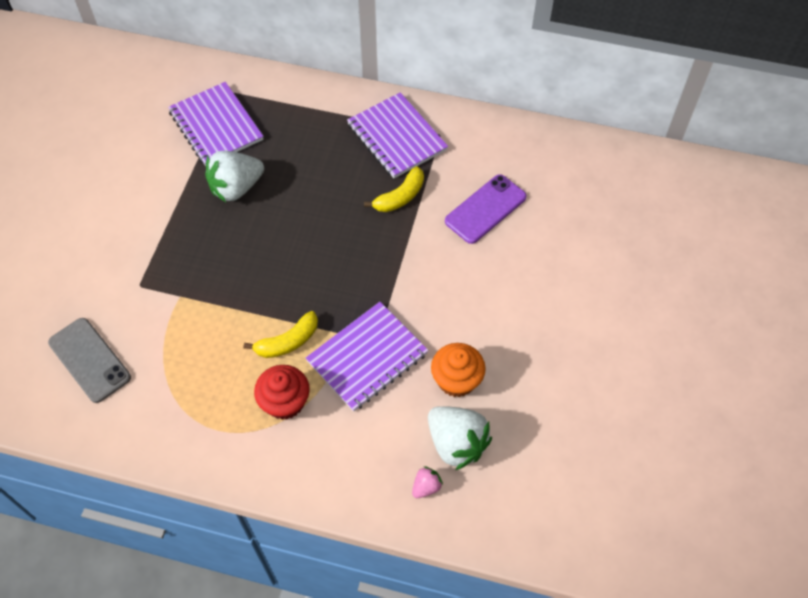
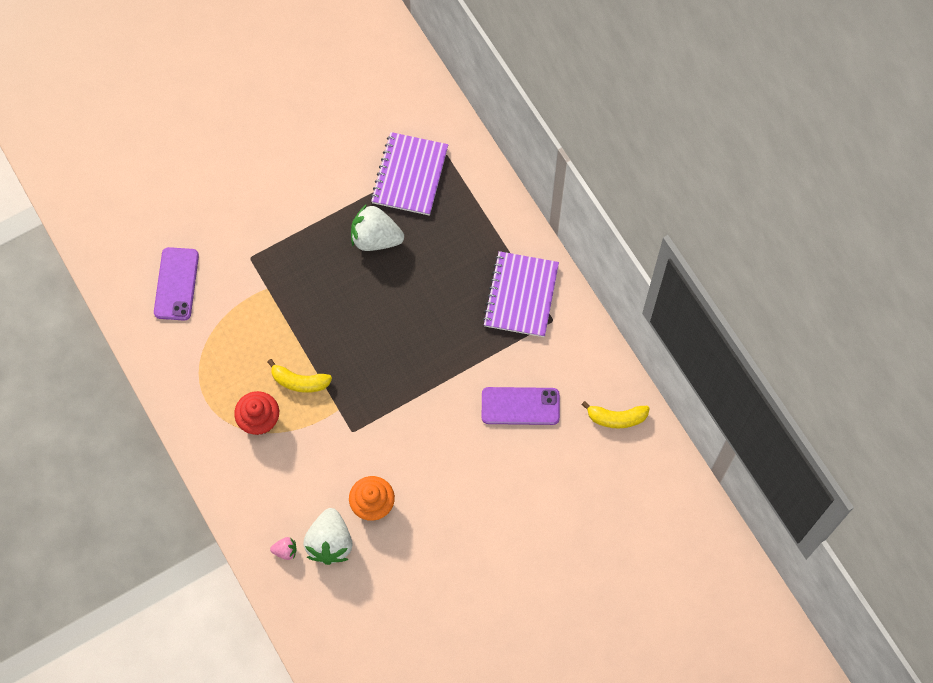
camera: 45 degrees right, 10 degrees up
(89, 360) = (176, 284): grey phone -> purple phone
(367, 357) = (335, 438): purple notebook -> none
(400, 197) = (474, 344): yellow banana -> yellow banana (616, 418)

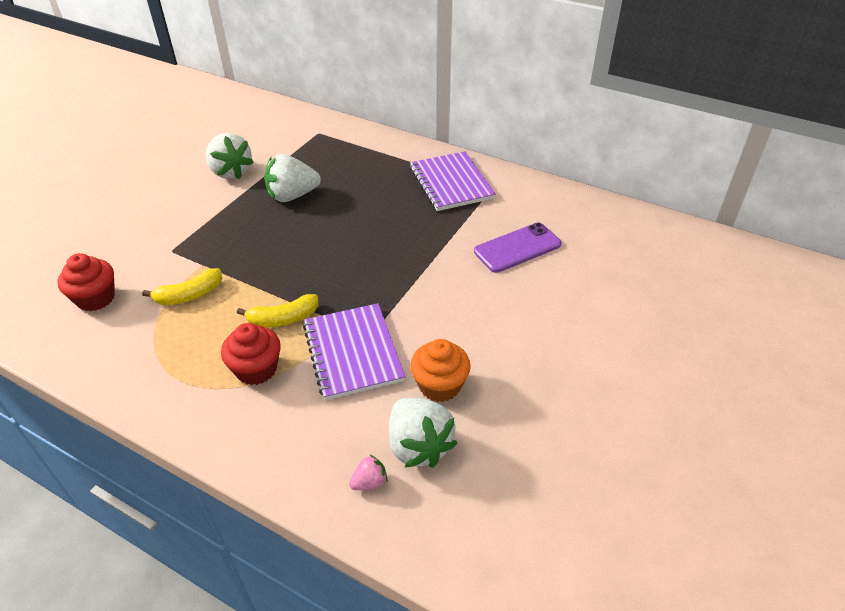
camera: 30 degrees left, 25 degrees down
(176, 284) = (96, 298): purple phone -> red cupcake
(339, 174) = (231, 172): none -> white strawberry
(410, 175) = (296, 152): purple notebook -> purple notebook (353, 352)
(616, 418) = (606, 222): yellow banana -> yellow banana (189, 295)

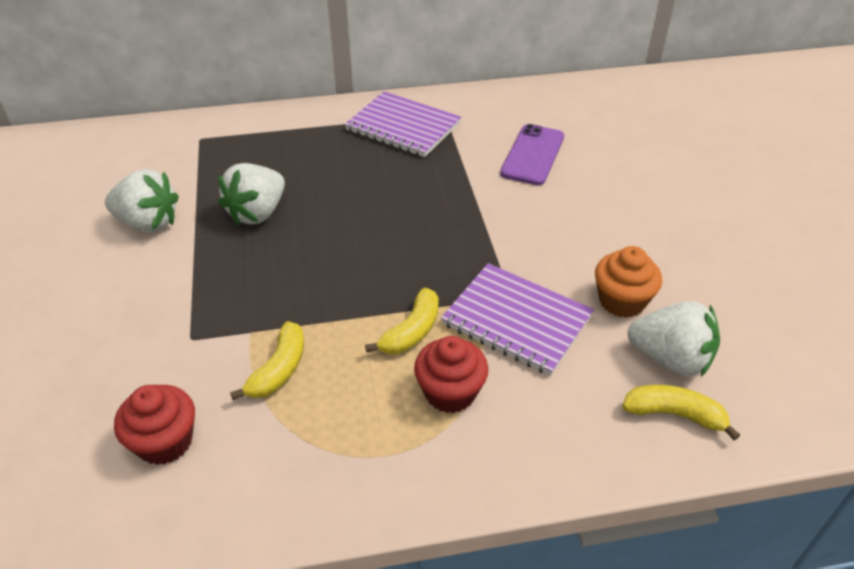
camera: 40 degrees left, 0 degrees up
(369, 482) = (674, 414): pink strawberry -> yellow banana

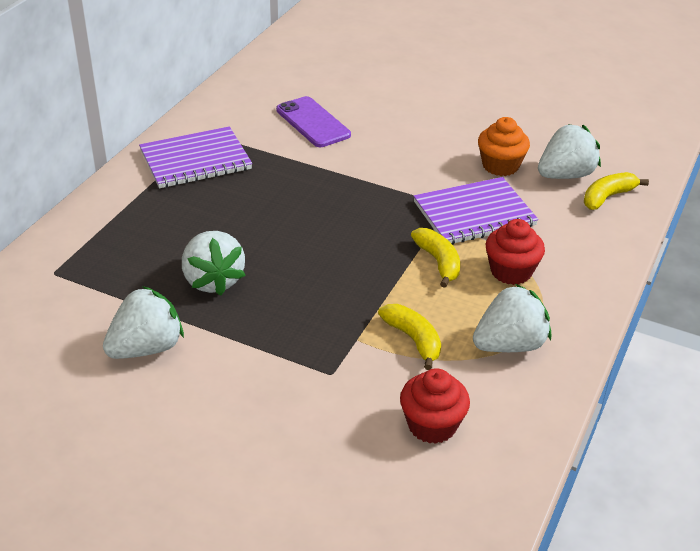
camera: 55 degrees left, 5 degrees down
(328, 446) = (509, 345): none -> white strawberry

